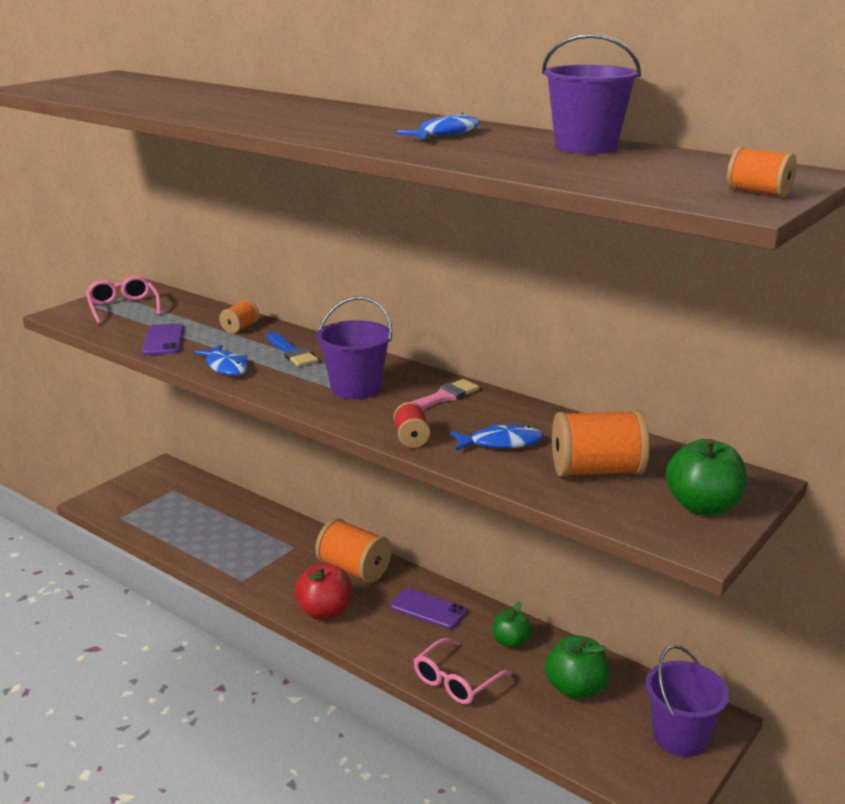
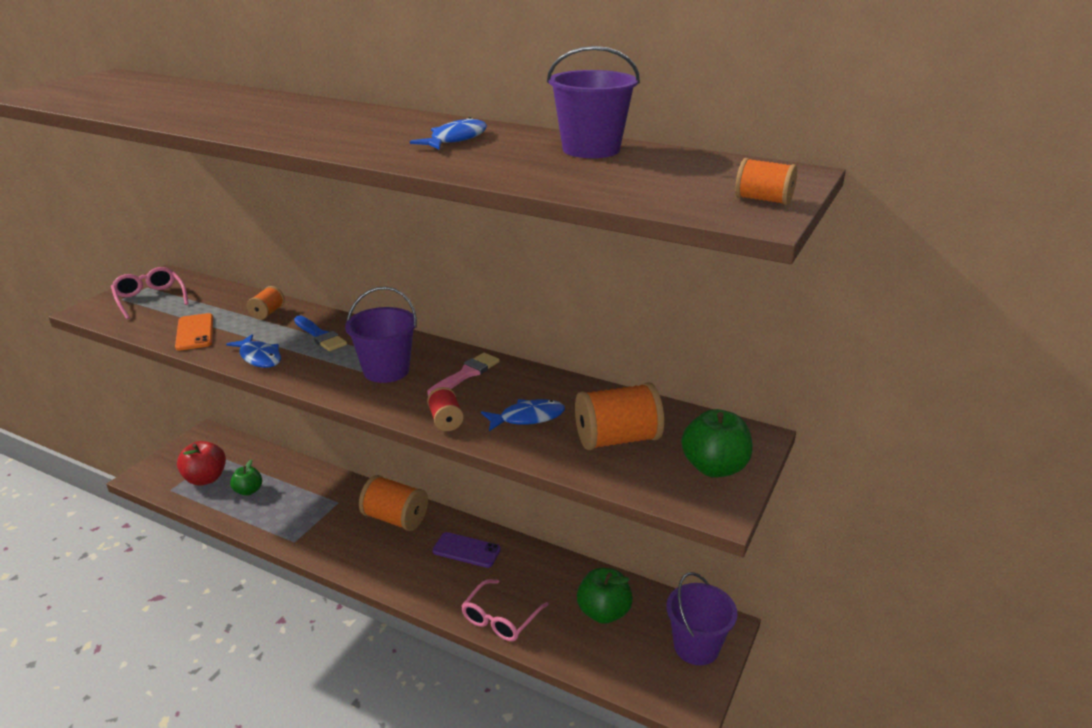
camera: 10 degrees left, 5 degrees up
(164, 340) = (195, 332): purple phone -> orange phone
(325, 612) = (374, 564): red apple -> red apple (206, 478)
(511, 642) = (542, 574): green apple -> green apple (248, 491)

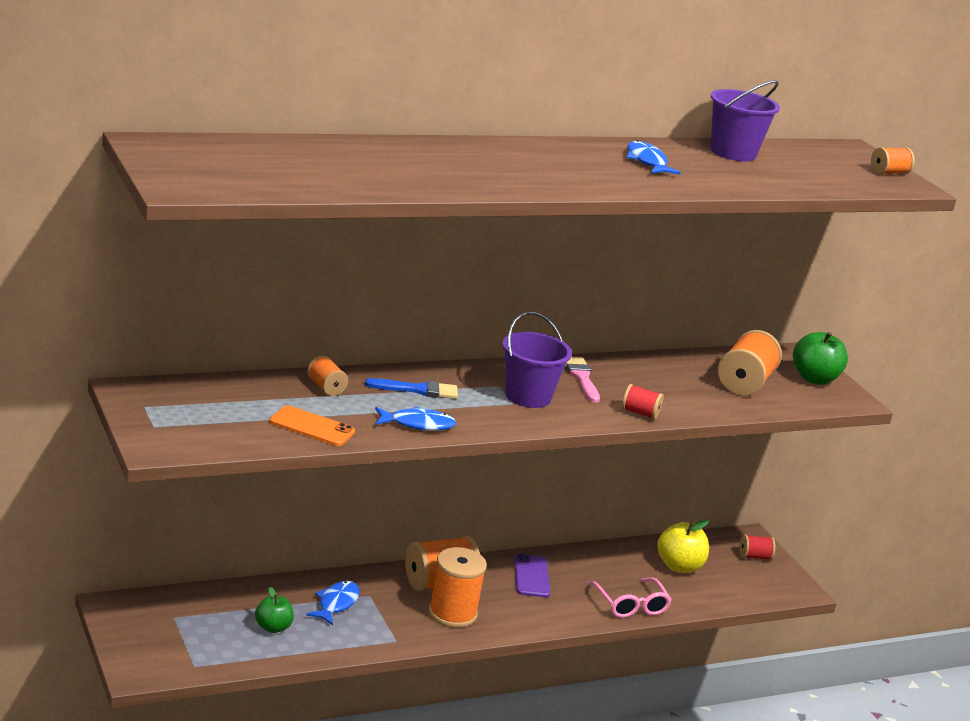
camera: 55 degrees left, 5 degrees down
(150, 299) = (183, 415): pink glasses -> none
(206, 478) = (208, 640): red apple -> none
(362, 544) = (452, 613): none -> orange spool
(466, 550) = (531, 576): purple phone -> purple phone turned 60 degrees counterclockwise
(528, 417) = (677, 391): blue fish -> blue fish (336, 603)
(603, 612) = (679, 566): green apple -> yellow apple
(696, 646) = (754, 557): purple bucket -> red spool

